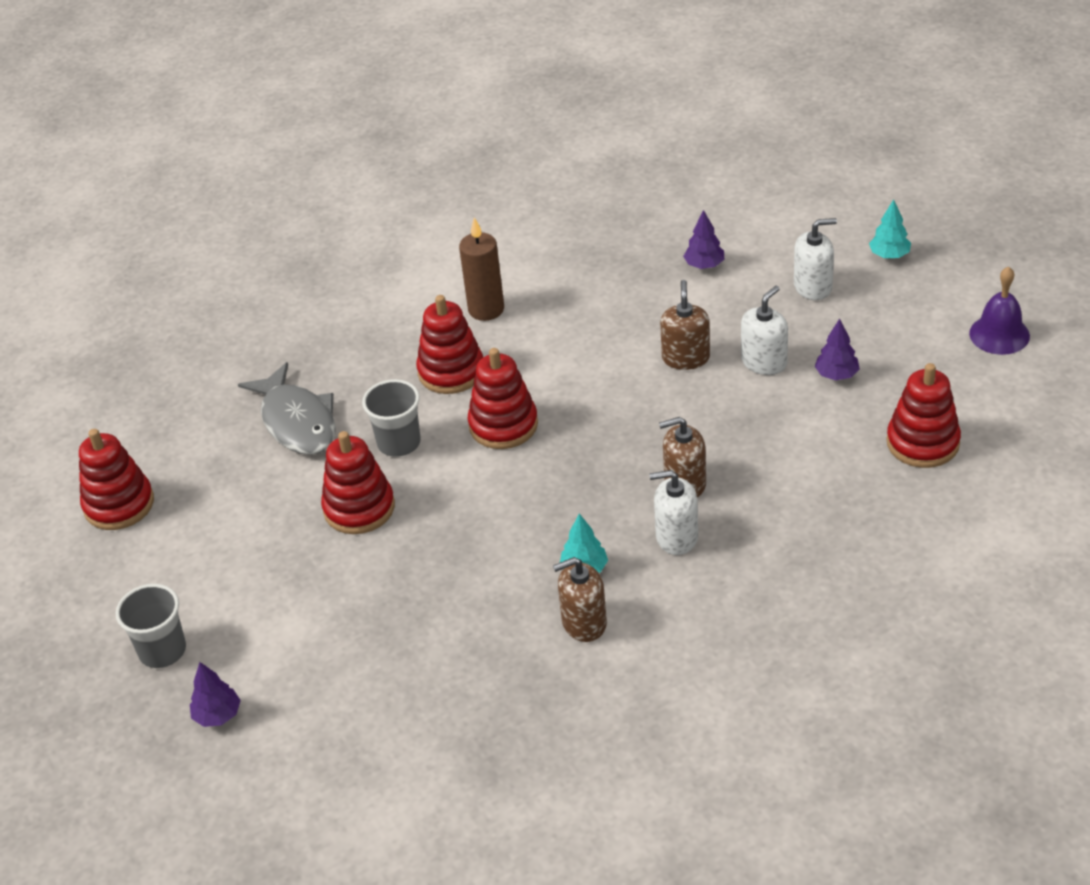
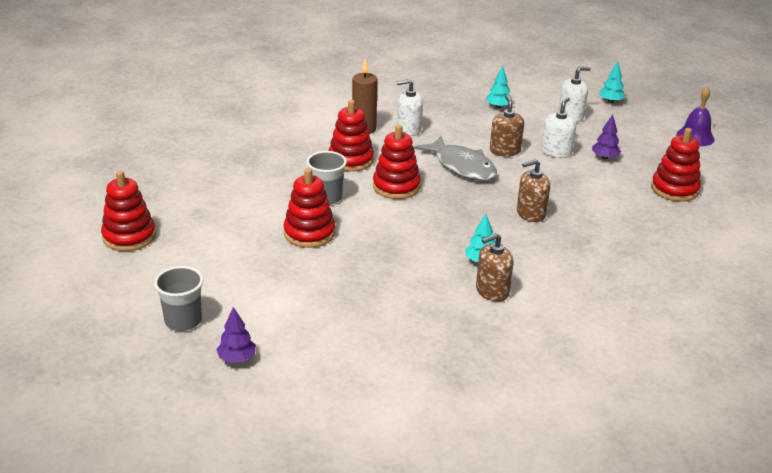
camera: 15 degrees left, 10 degrees down
(297, 422) = (250, 188): grey fish -> grey fish (462, 166)
(676, 537) = (537, 242): white soap dispenser -> white soap dispenser (409, 129)
(704, 265) = (498, 107): purple tree -> turquoise tree

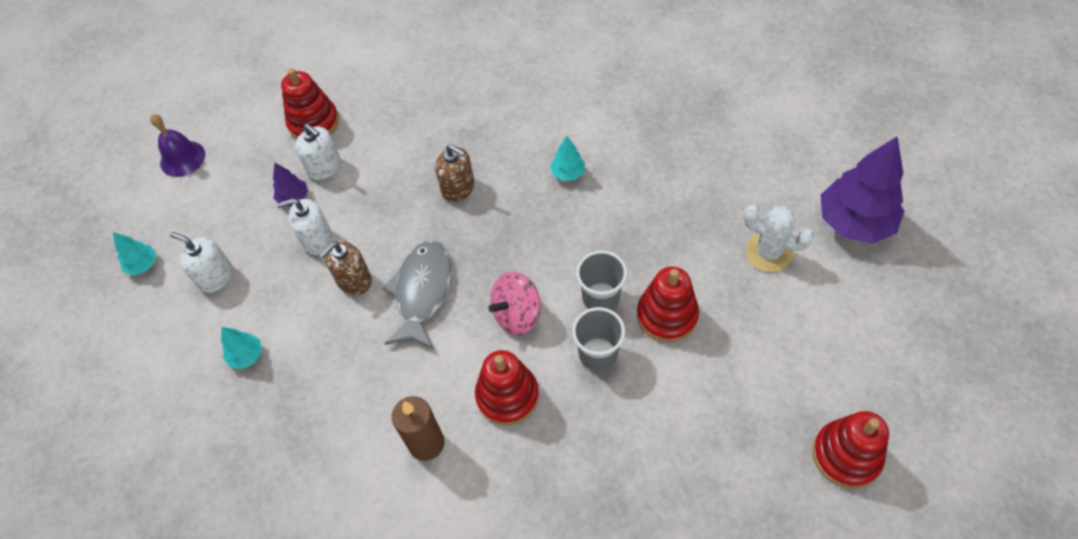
camera: 125 degrees left, 25 degrees up
(183, 321) = (870, 293): grey cup -> grey cup (601, 298)
(237, 358) = (854, 222): purple tree -> purple tree, size x2.15
(282, 301) = (769, 252): none -> white cactus
(396, 187) = (517, 314): red stacking toy -> pink spinning top
(409, 129) = (385, 399): white soap dispenser -> white soap dispenser (324, 167)
(492, 291) = (598, 142): brown soap dispenser -> none

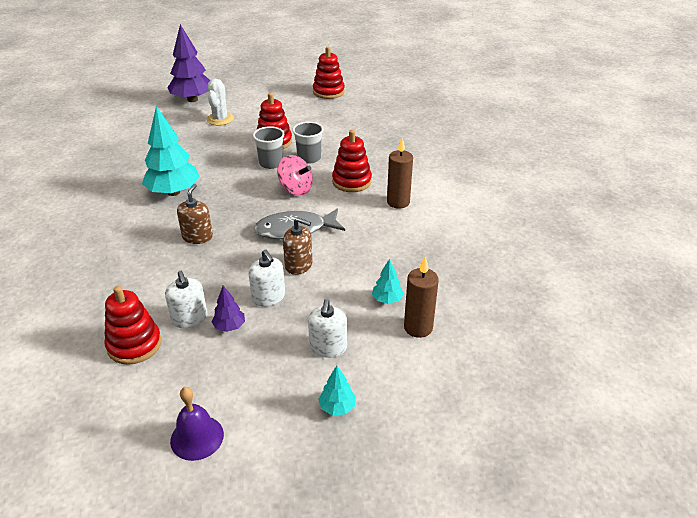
camera: 115 degrees left, 20 degrees down
(188, 372) = (418, 327): none -> brown candle
(324, 167) = (189, 318): white soap dispenser -> white soap dispenser turned 135 degrees clockwise
(568, 173) = (173, 192): turquoise tree -> turquoise tree, size x2.15

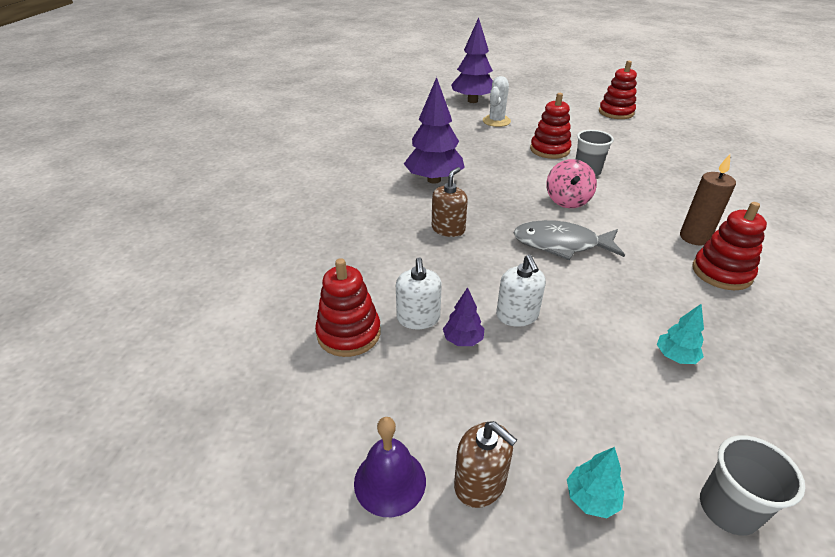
camera: 20 degrees right, 0 degrees up
(173, 192) = (434, 180): turquoise tree -> purple tree
(271, 163) = (543, 170): grey cup -> grey cup (728, 509)
(295, 189) = (567, 200): pink spinning top -> pink spinning top turned 45 degrees clockwise
(299, 265) = (560, 285): brown soap dispenser -> brown soap dispenser (480, 483)
(328, 347) = (586, 402): white soap dispenser -> none
(351, 181) = (635, 204): red stacking toy -> red stacking toy (721, 272)
(418, 327) = (721, 409): brown candle -> none

